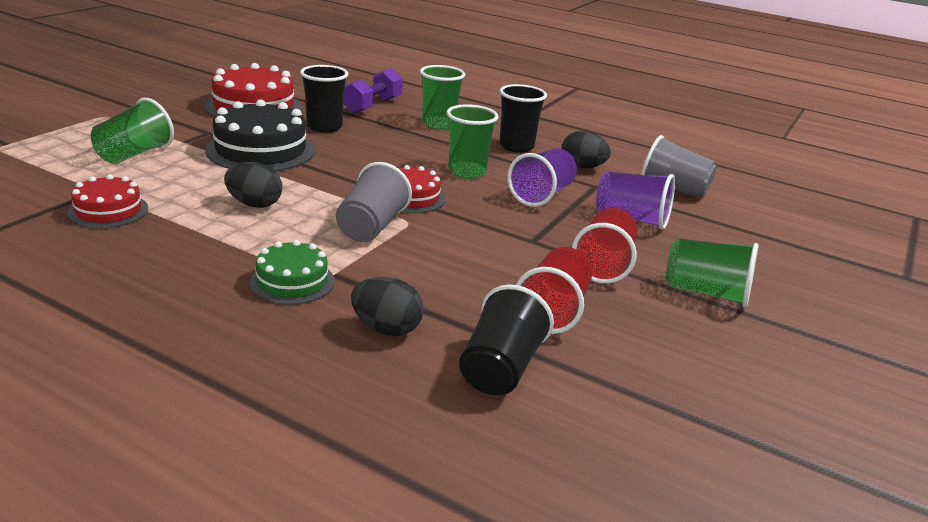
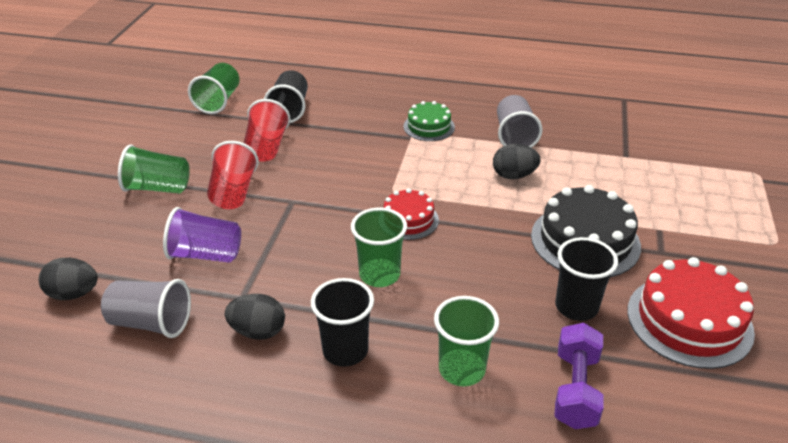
camera: 165 degrees right, 10 degrees up
(108, 211) = (591, 143): red cake -> none
(134, 154) = (665, 199): green cup -> green cup (218, 101)
(371, 227) = (416, 179): grey cup -> grey cup (514, 136)
(386, 329) = (357, 114): black egg -> black egg (74, 294)
(542, 195) = (295, 262): purple cup -> none

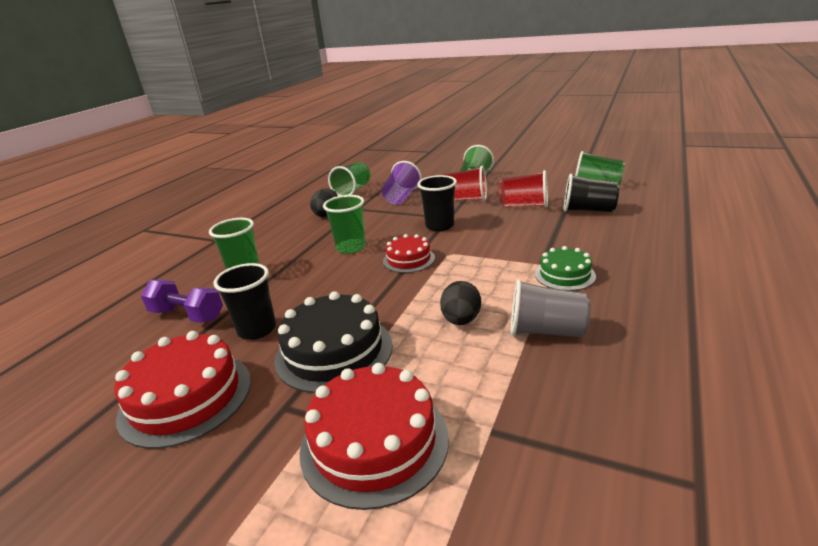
camera: 105 degrees right, 10 degrees down
(74, 294) = (386, 174): black egg -> none
(151, 323) = (353, 190): grey cup -> green cup
(345, 350) = (292, 237): black cup -> black cup (439, 226)
(664, 200) = (374, 442): none -> red cake

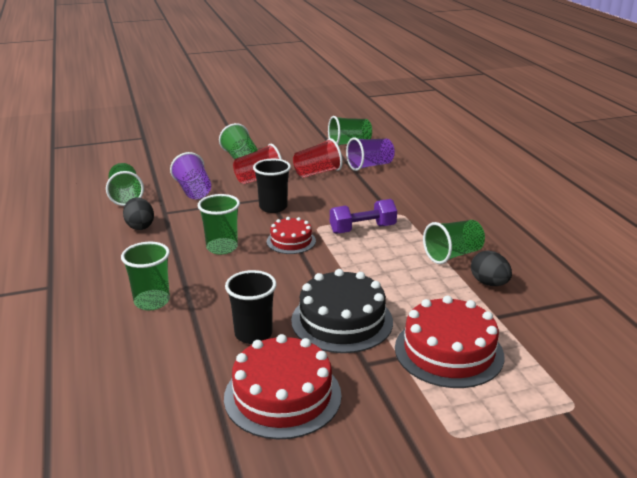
camera: 45 degrees left, 0 degrees up
(187, 315) = (162, 353): purple dumbbell -> purple dumbbell (362, 229)
(461, 320) = (395, 268): black egg -> black egg (489, 283)
(546, 331) = (453, 255): grey cup -> green cup
(565, 275) = (417, 217): green cake -> none
(588, 210) = (370, 166): black cup -> purple cup

